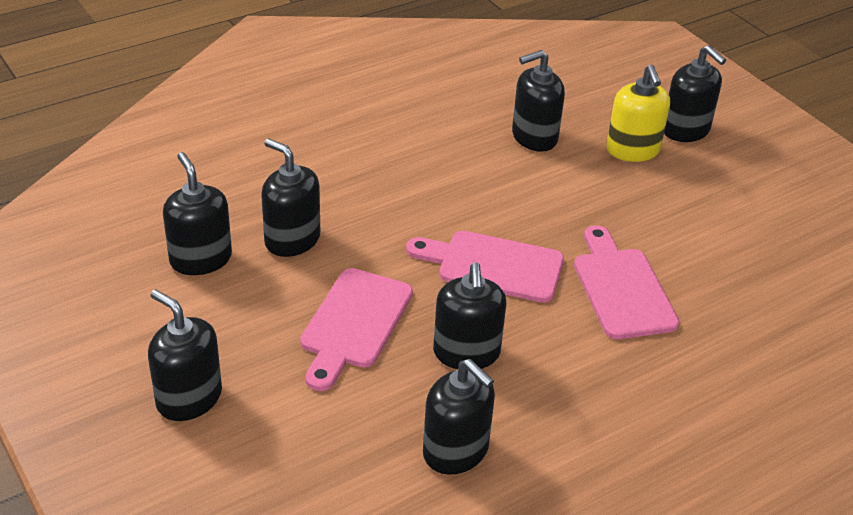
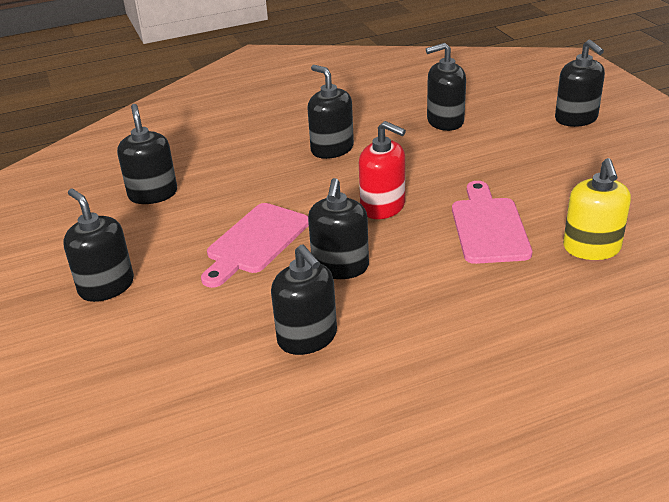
camera: 15 degrees right, 5 degrees down
(292, 240) = (227, 184): black soap dispenser -> black soap dispenser (332, 149)
(493, 266) = (383, 207): pink cutting board -> red soap dispenser
(632, 150) = (526, 131): yellow soap dispenser -> yellow soap dispenser (591, 248)

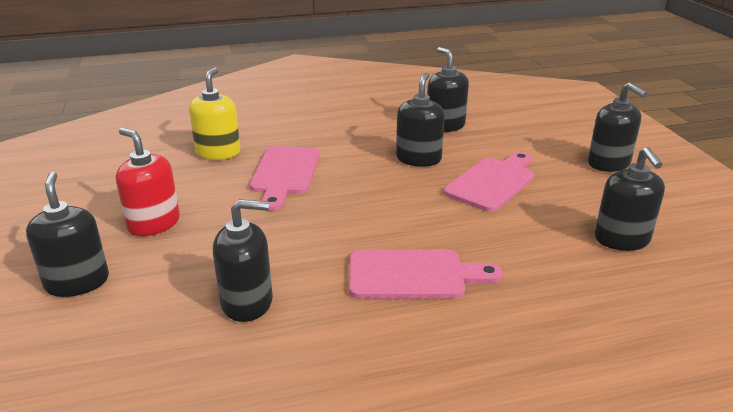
camera: 175 degrees left, 5 degrees down
(332, 149) = (413, 275): black soap dispenser -> pink cutting board
(383, 207) = (370, 199): red soap dispenser -> red soap dispenser (154, 223)

